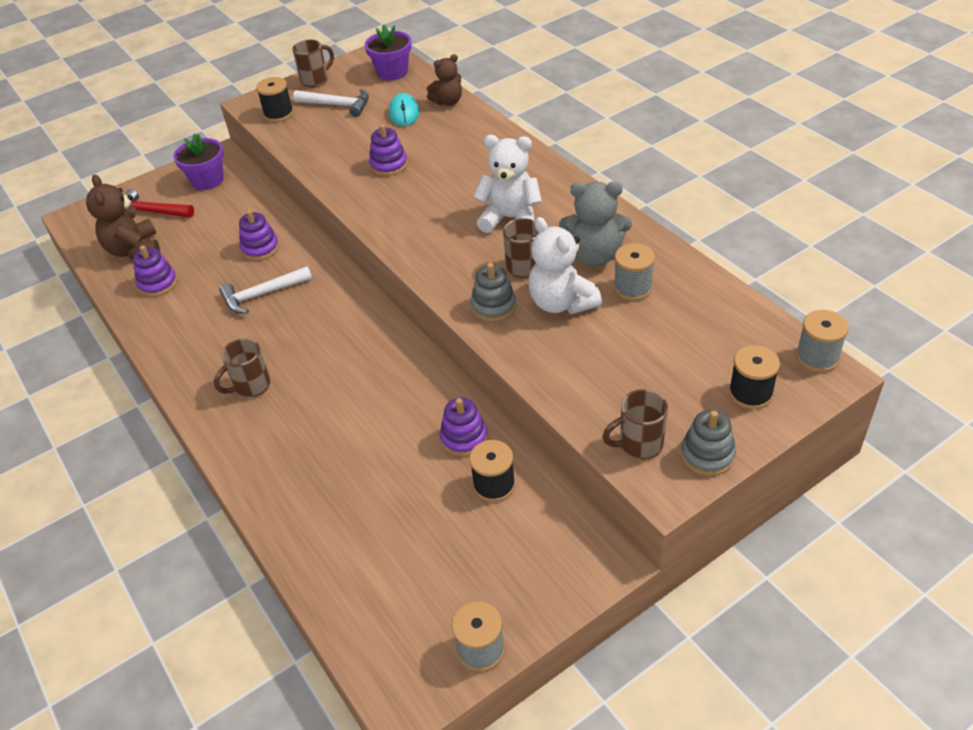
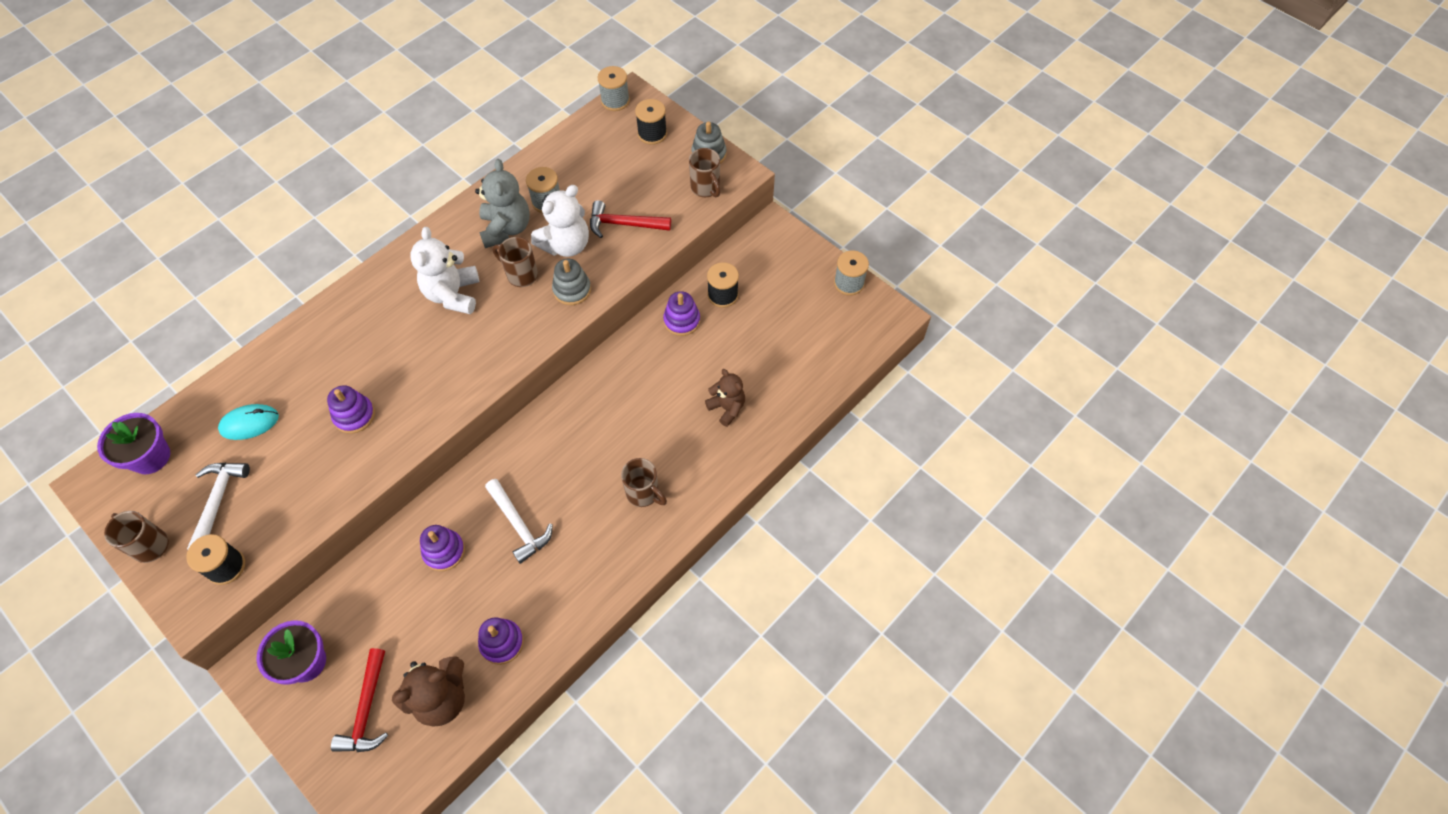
camera: 105 degrees left, 15 degrees up
(448, 102) = (234, 383): brown teddy bear -> brown teddy bear (727, 408)
(586, 355) = (623, 224): none -> red hammer

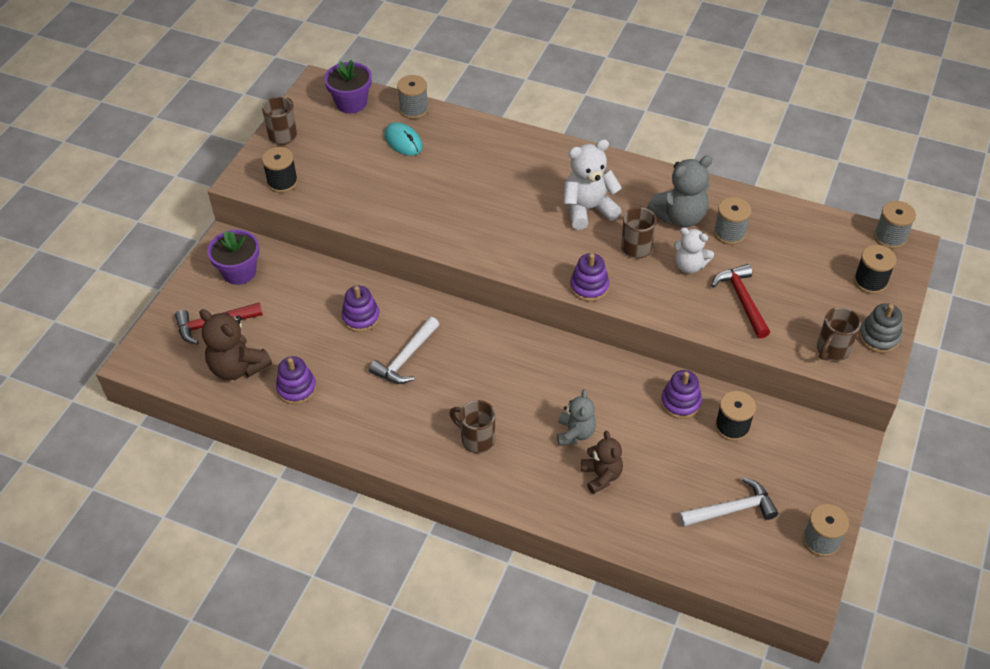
camera: 70 degrees right, 10 degrees down
(208, 397) = (414, 109): none -> grey spool
(218, 501) = (332, 154): white hammer -> white hammer (732, 509)
(354, 415) = (439, 197): purple stacking toy -> purple stacking toy (589, 287)
(566, 245) = (689, 266): white teddy bear -> white teddy bear, size x0.65
(572, 290) = (642, 289): grey stacking toy -> none
(643, 493) = (476, 439): brown mug -> brown mug turned 105 degrees clockwise
(675, 411) = (575, 433): none -> grey teddy bear
(727, 408) = (601, 476): brown teddy bear -> brown teddy bear turned 45 degrees counterclockwise

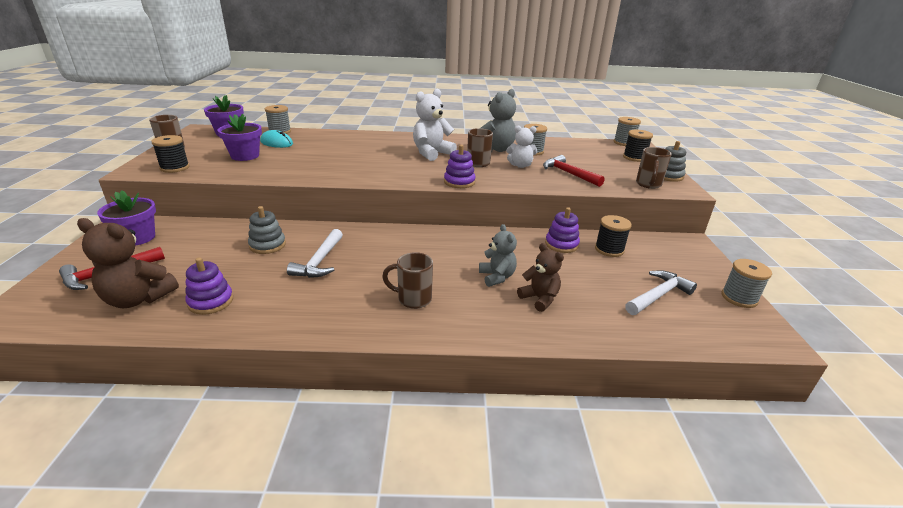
camera: 25 degrees left, 20 degrees down
(360, 169) = (245, 156): none -> purple flower pot
(361, 317) = (267, 245): purple stacking toy -> grey stacking toy

